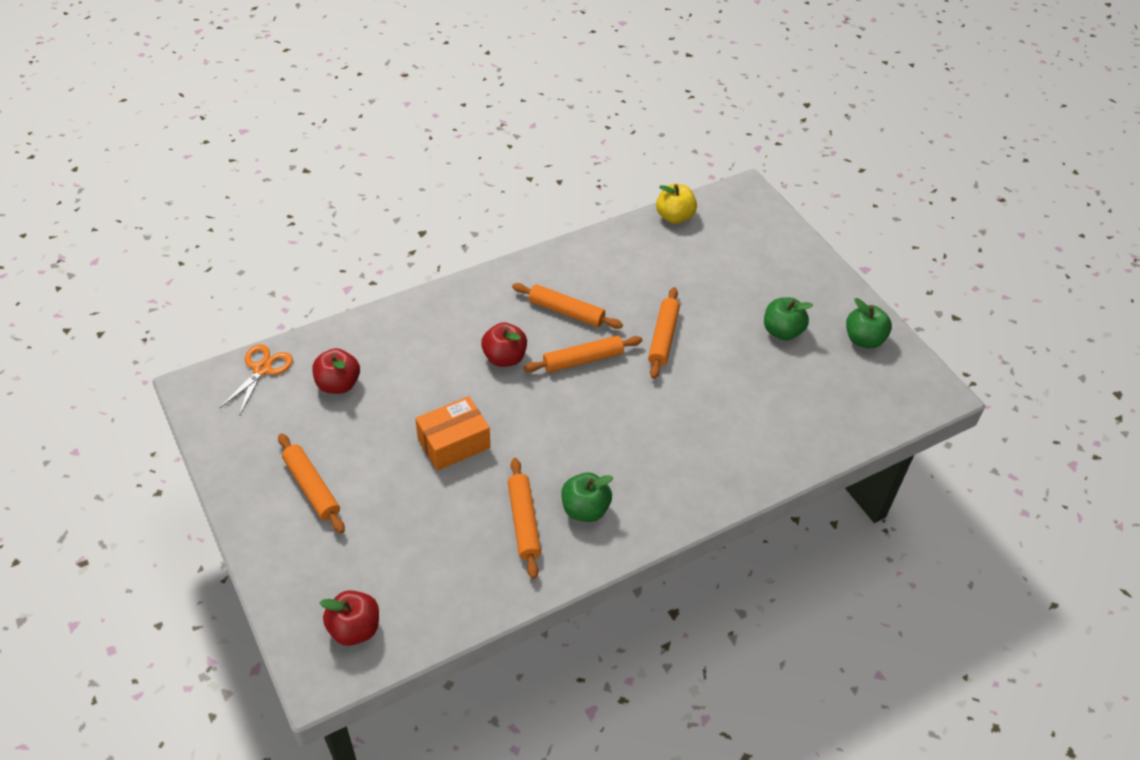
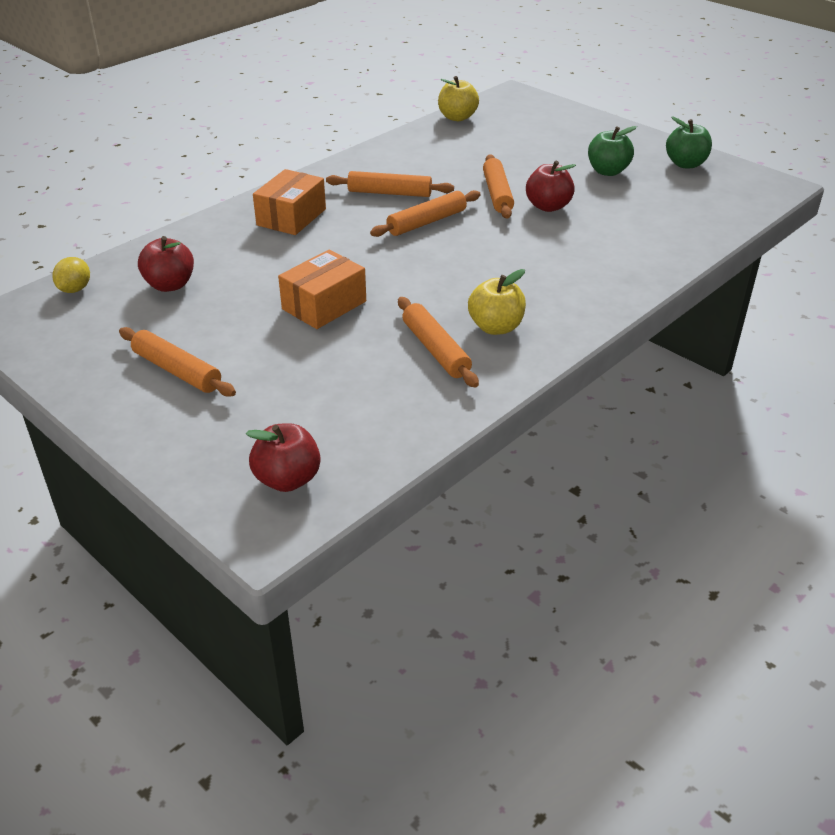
camera: 15 degrees left, 10 degrees down
(262, 369) = (75, 289): orange scissors -> yellow lemon
(468, 323) = (291, 217): none -> orange box
(504, 358) = (344, 234): red apple -> red apple (548, 206)
(585, 509) = (495, 327): green apple -> yellow apple

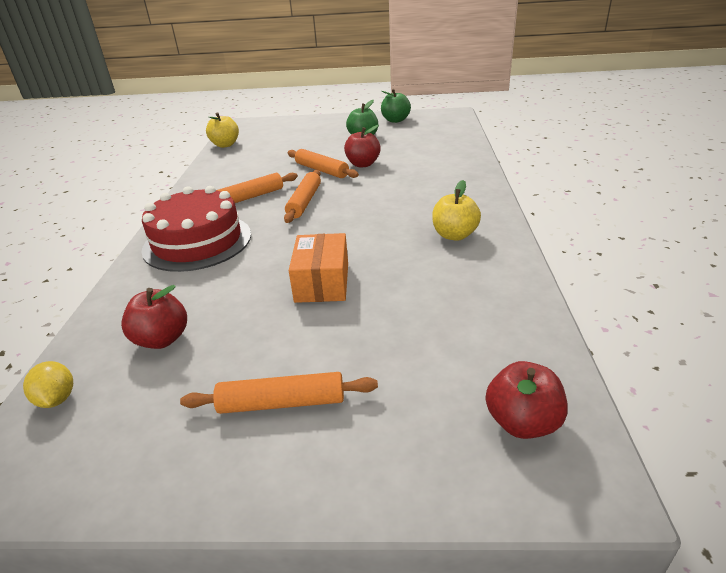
camera: 40 degrees left, 5 degrees down
(291, 217) = (197, 242): orange box -> red cake
(435, 349) = (445, 267): orange rolling pin -> none

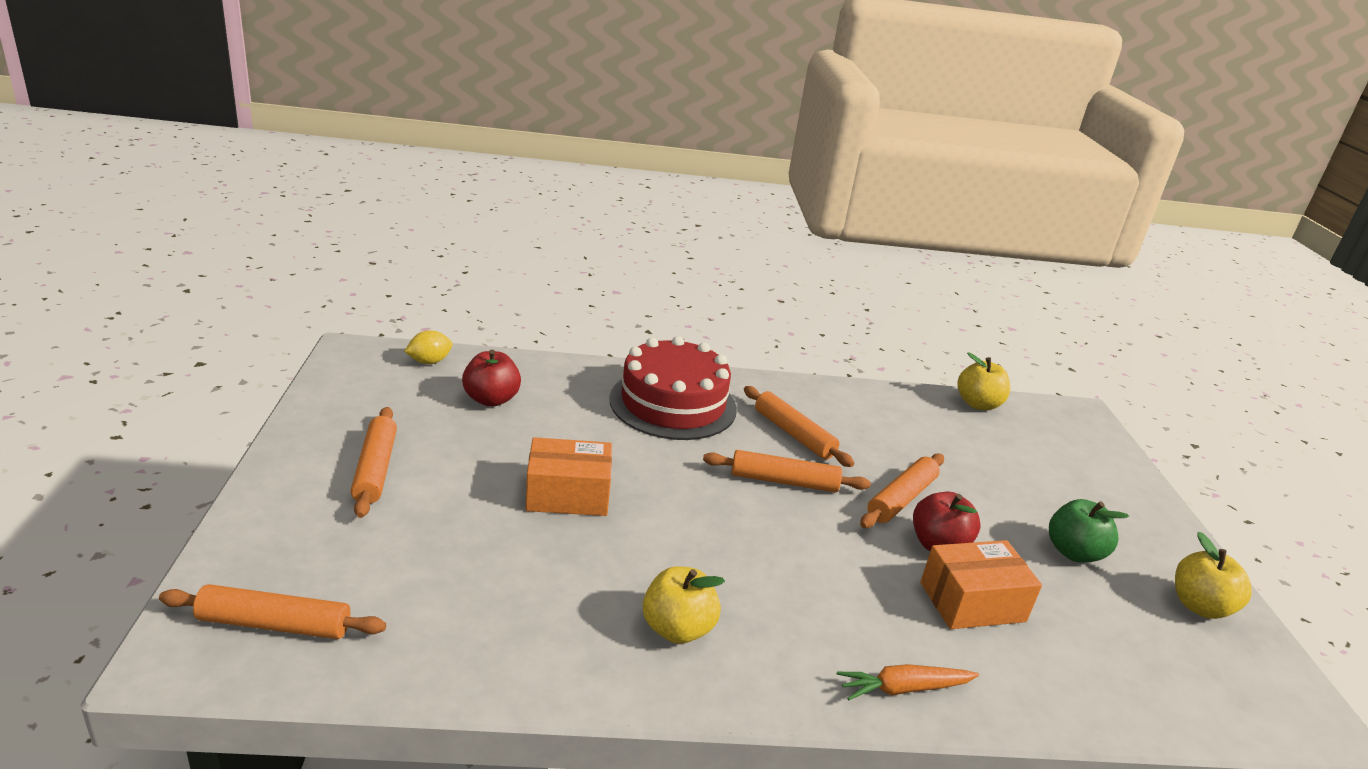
camera: 80 degrees right, 5 degrees down
(395, 120) = (1199, 606): green apple -> yellow apple
(406, 160) = (972, 602): none -> orange box
(473, 178) = (903, 689): none -> orange carrot
(522, 422) = (274, 624): red apple -> orange rolling pin

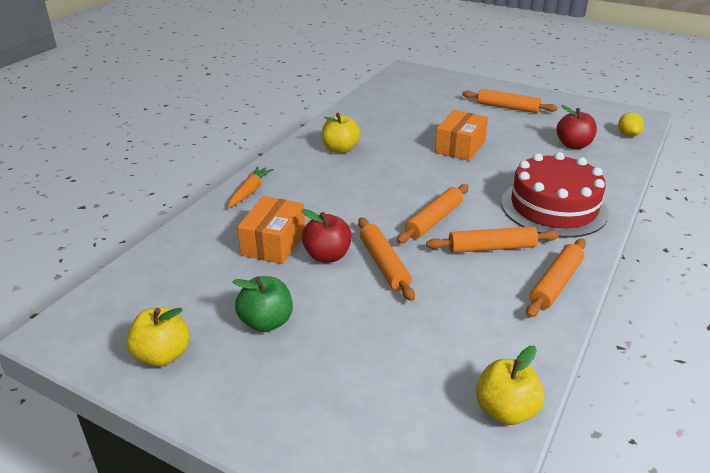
camera: 125 degrees right, 5 degrees up
(274, 624) = (411, 81): orange rolling pin -> orange rolling pin (555, 283)

